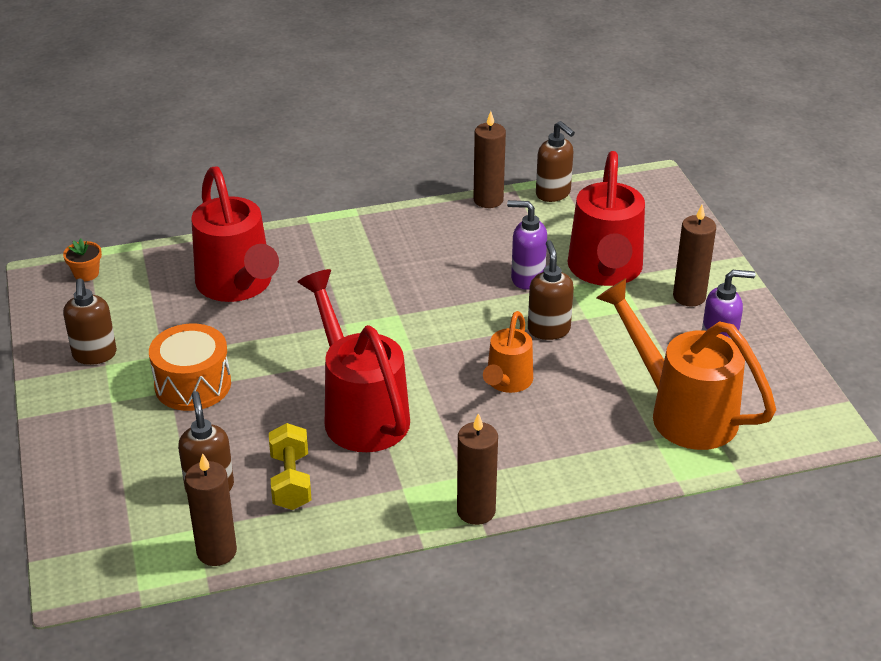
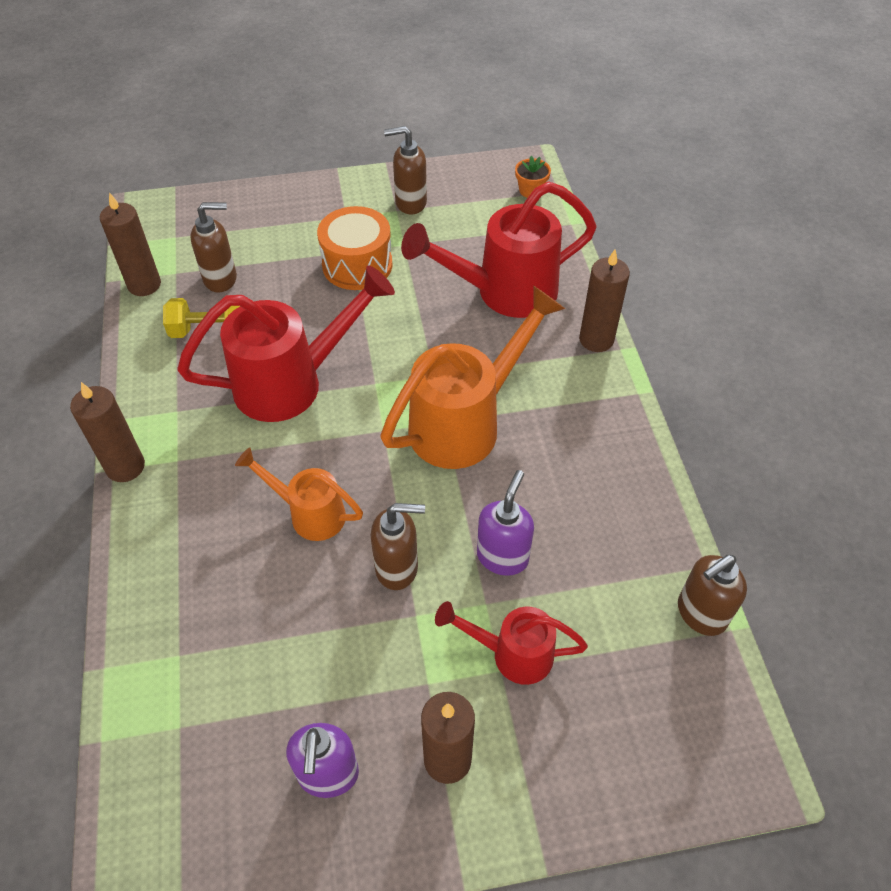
camera: 95 degrees right, 15 degrees up
(488, 200) = (678, 531): brown candle -> brown candle (596, 339)
(605, 272) = (511, 653): red watering can -> red watering can, size x0.56
(681, 411) = (217, 697): orange watering can -> orange watering can (466, 422)

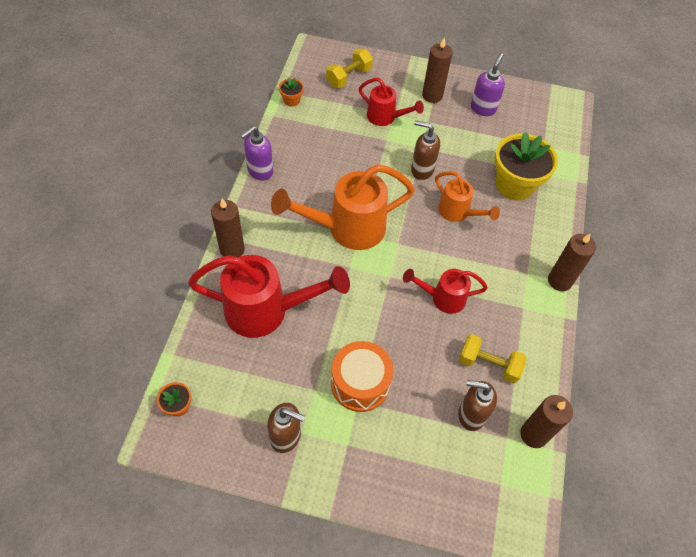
camera: 160 degrees left, 5 degrees up
(223, 608) = (515, 185): none -> yellow flower pot
(293, 382) = (442, 298): red watering can -> red watering can, size x0.56
(503, 556) = (367, 155): purple soap dispenser -> purple soap dispenser (259, 171)
(638, 727) = (349, 77): none -> yellow dumbbell
(700, 614) = (291, 100): brown soap dispenser -> orange flower pot

